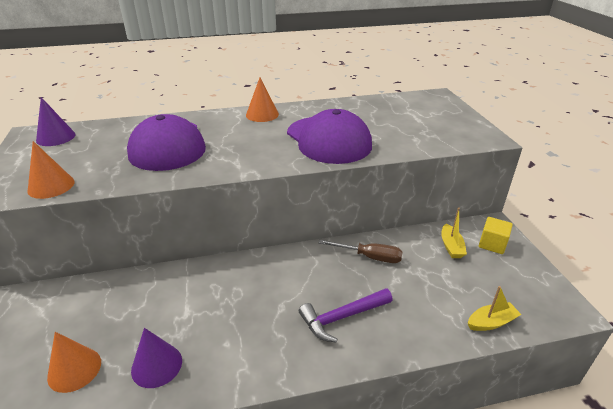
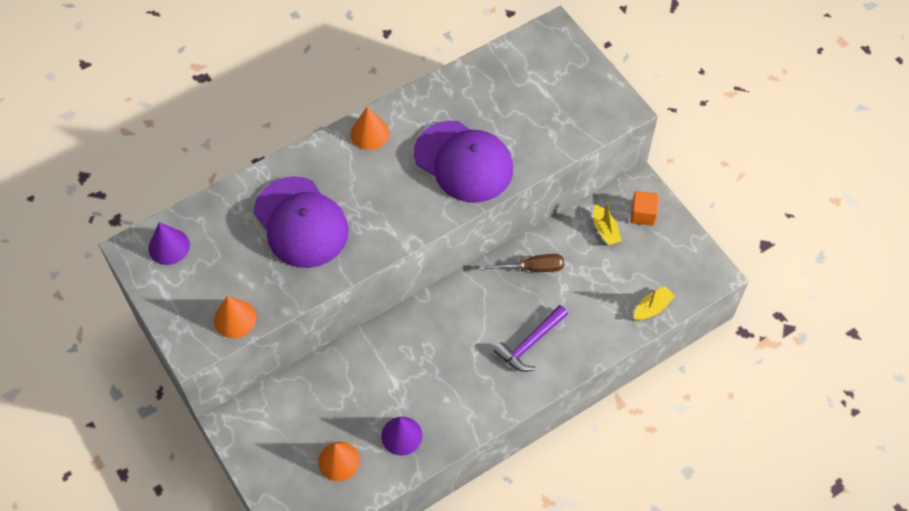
camera: 20 degrees left, 25 degrees up
(492, 244) = (643, 214): yellow cube -> orange cube

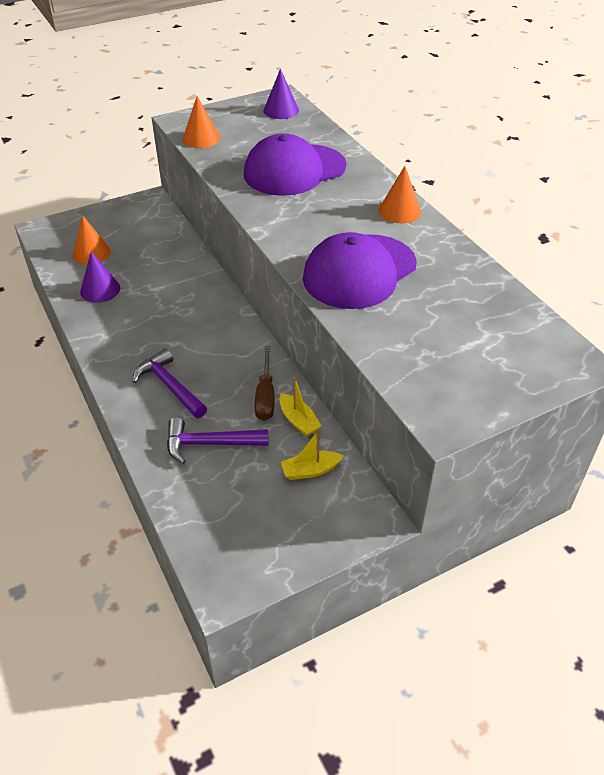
camera: 95 degrees right, 15 degrees down
(590, 302) = (210, 444): none -> purple hammer
(643, 214) = (331, 515): orange cube -> none
(652, 308) = (187, 506): yellow boat -> yellow boat (298, 421)

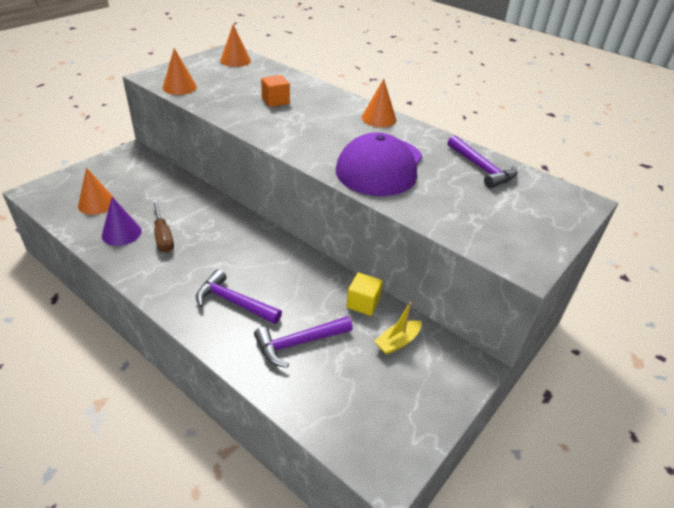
camera: 25 degrees left, 5 degrees down
(265, 396) = (323, 290): brown screwdriver -> brown screwdriver (163, 236)
(281, 110) = (235, 60): purple cone -> orange cone
(294, 170) = (275, 101): purple cap -> orange cube
(298, 421) = (363, 303): yellow boat -> yellow cube
(480, 297) = (481, 168): none -> purple hammer

